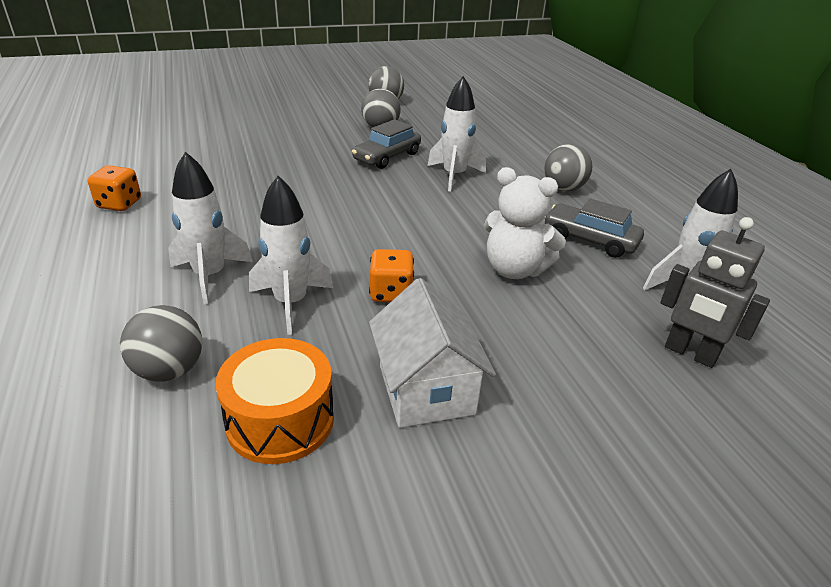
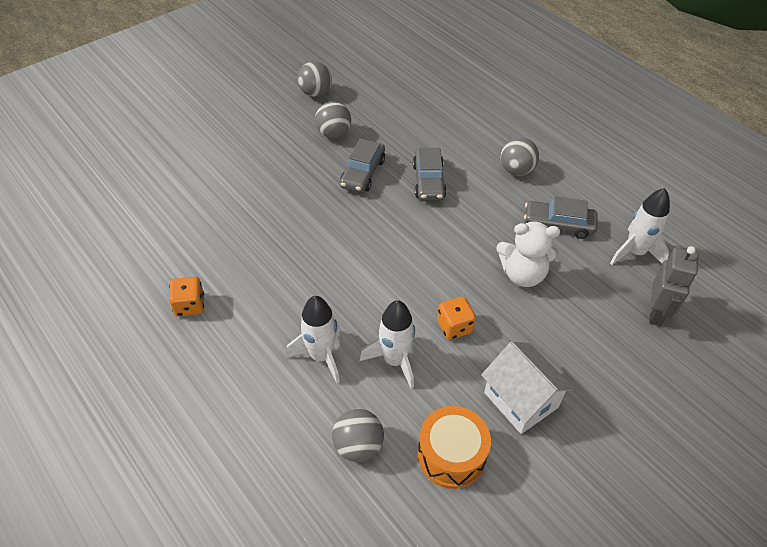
camera: 20 degrees left, 15 degrees up
(454, 176) = (428, 181): white rocket -> grey car
(690, 353) = (656, 313): grey robot -> grey robot turned 90 degrees counterclockwise

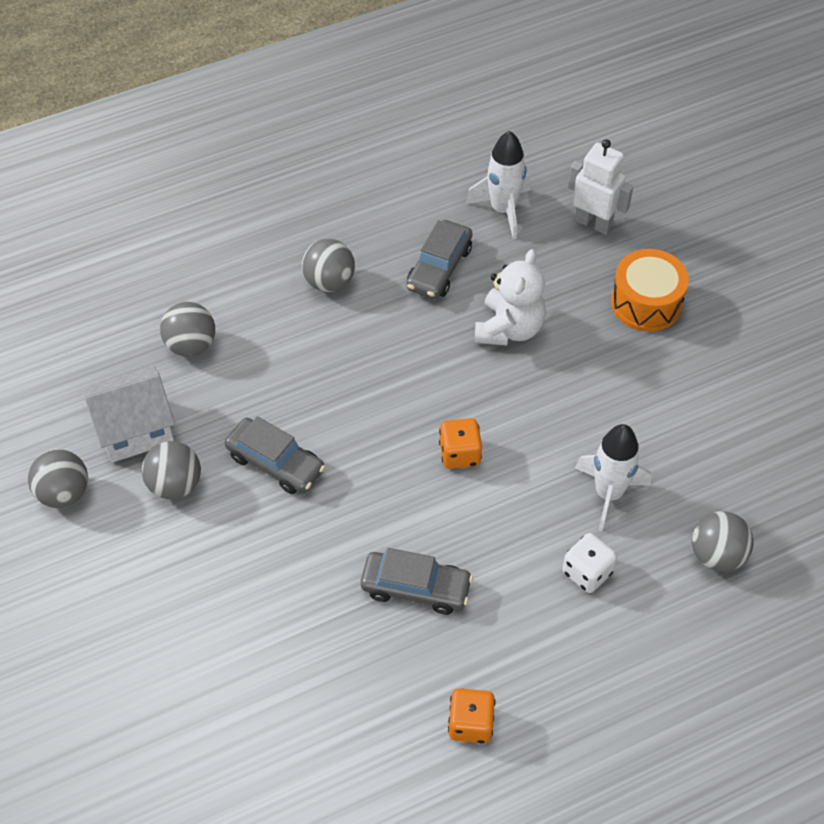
camera: 75 degrees left, 5 degrees up
(321, 356) = (587, 572): white rocket -> white dice
(428, 181) = (318, 386): grey car -> grey car (416, 588)
(436, 119) = (191, 345): none -> grey ball
(451, 455) = (740, 466): orange drum -> orange drum (646, 303)
(454, 327) = (572, 420): orange dice -> orange dice (460, 454)
(521, 400) = (683, 383): white house -> white house (135, 429)
(656, 313) = (593, 223): grey robot -> white robot

